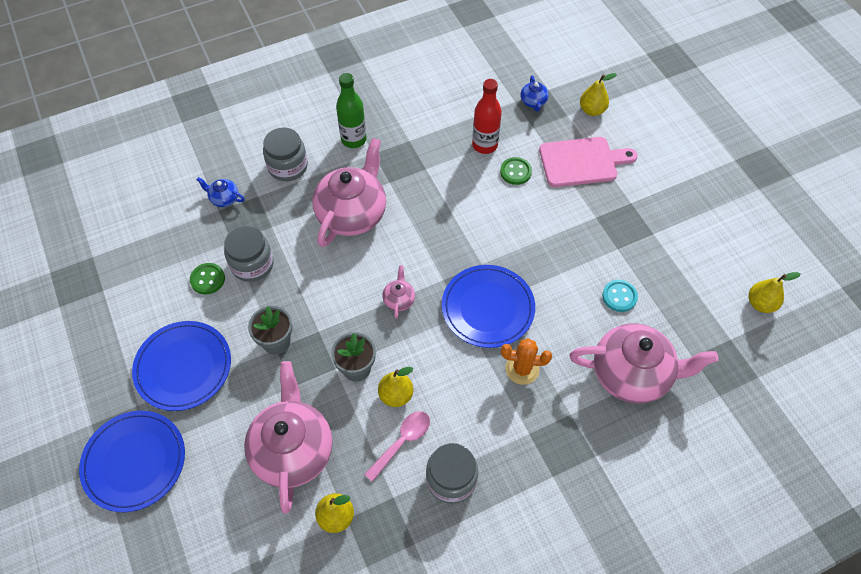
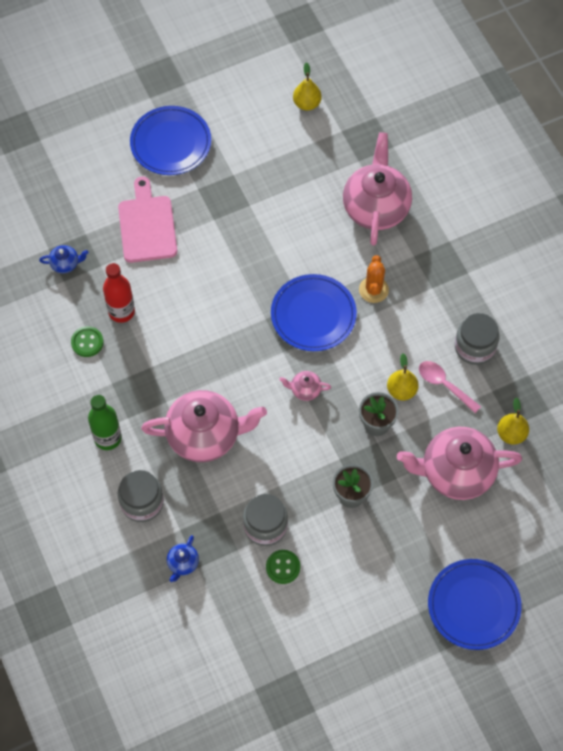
camera: 90 degrees left, 5 degrees up
(183, 367) = (380, 576): blue plate -> blue plate (170, 143)
(352, 213) = (205, 435): pink teapot -> pink teapot turned 150 degrees clockwise
(515, 172) = (157, 285): green button -> green button (87, 342)
(592, 110) = (80, 211): yellow pear -> none
(619, 296) = (300, 209): turquoise button -> none

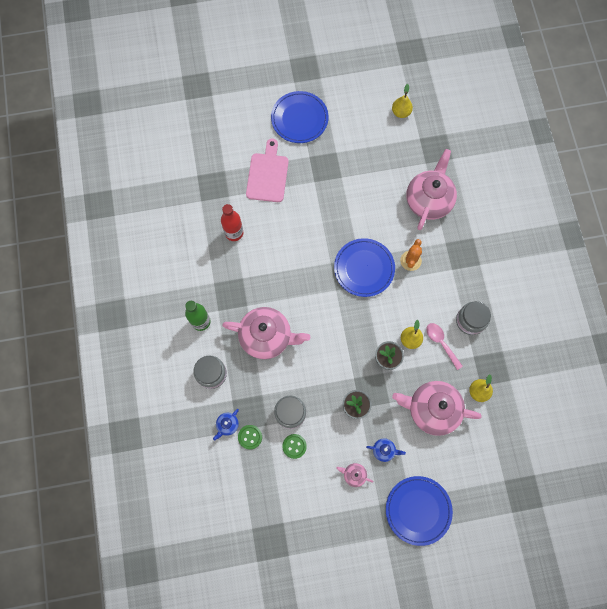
camera: 15 degrees right, 10 degrees up
(65, 264) = (205, 189): blue teapot -> blue teapot (384, 450)
(87, 342) = (205, 249): green button -> green button (250, 437)
(305, 390) = (343, 321): pink teapot -> pink teapot (354, 475)

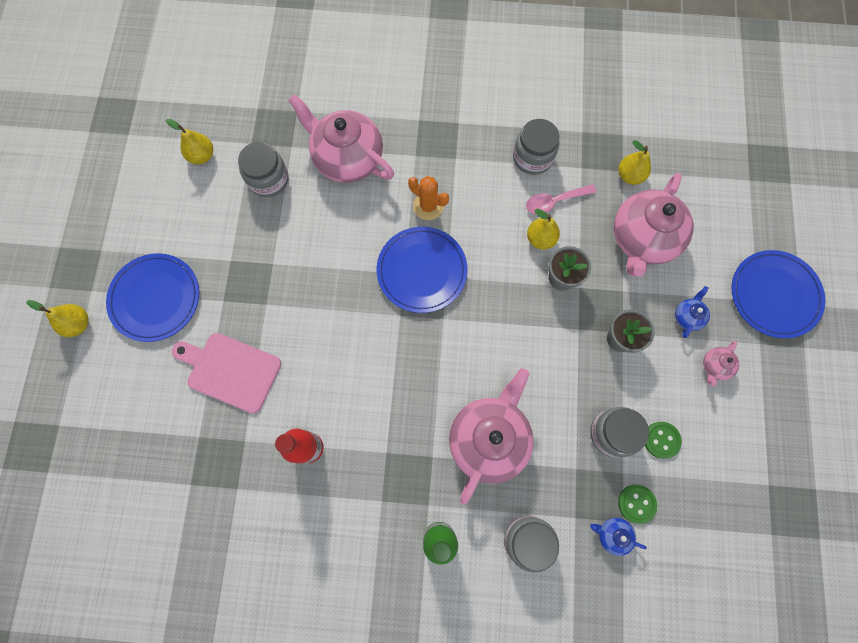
camera: 75 degrees left, 0 degrees up
(227, 425) = (612, 534): blue teapot -> blue teapot turned 150 degrees clockwise
(272, 83) = (78, 324): none -> yellow pear
(397, 157) = (268, 179): none -> grey jar

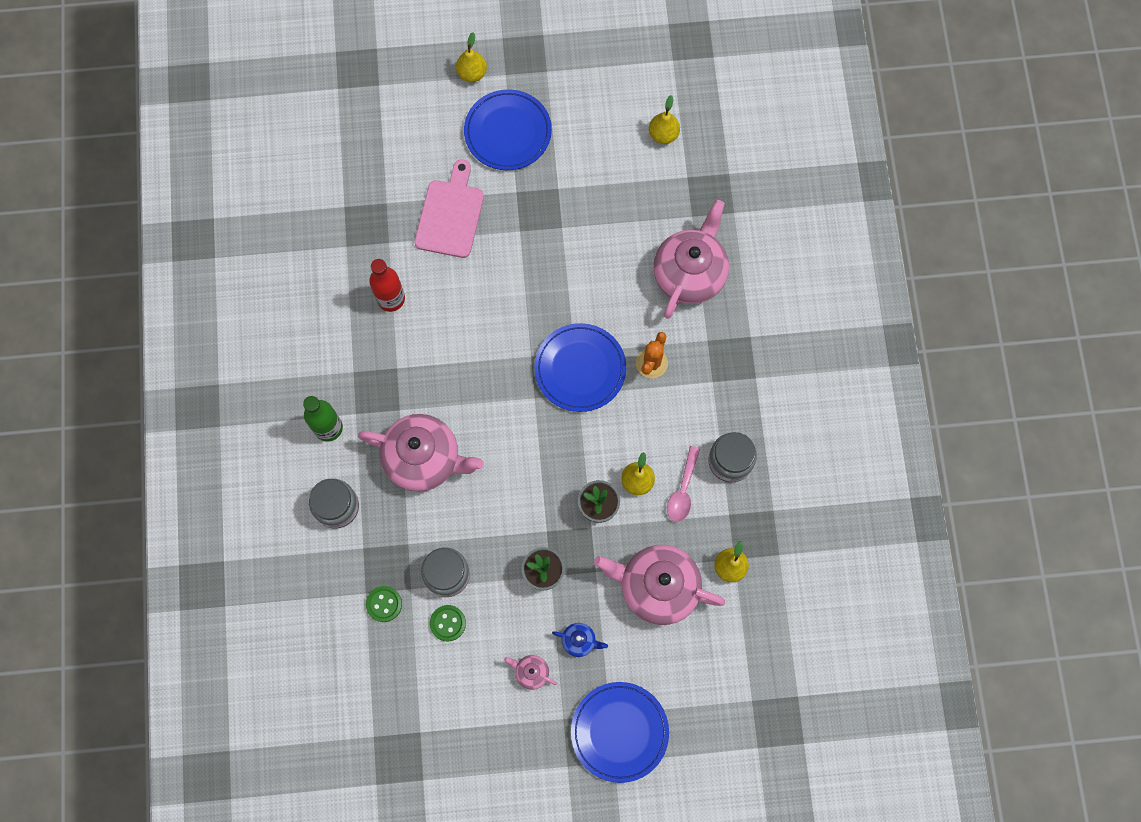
camera: 80 degrees right, 0 degrees up
(268, 179) = (650, 203): grey jar -> none
(554, 201) = (683, 490): pink spoon -> pink spoon turned 135 degrees counterclockwise
(612, 534) = (352, 584): blue teapot -> none

